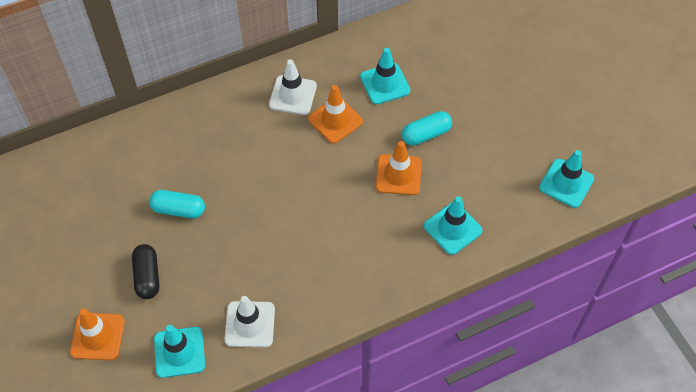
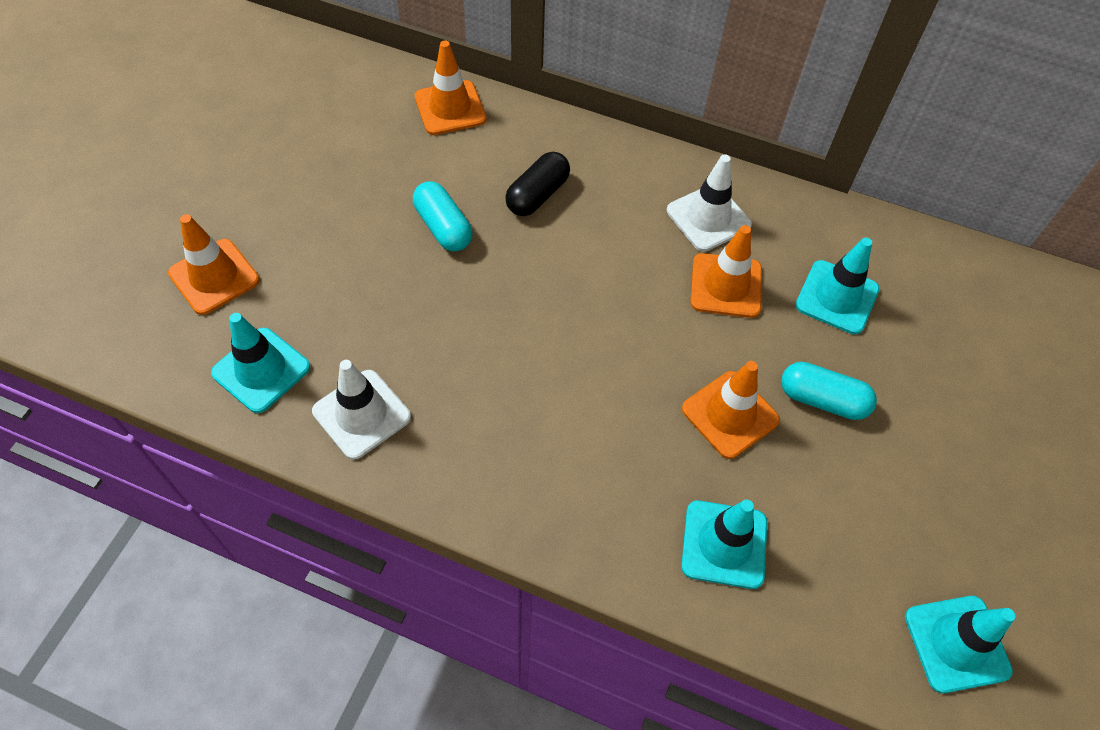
camera: 45 degrees right, 0 degrees up
(105, 149) = (450, 108): none -> orange traffic cone
(147, 276) = (331, 264): black capsule -> black capsule (537, 195)

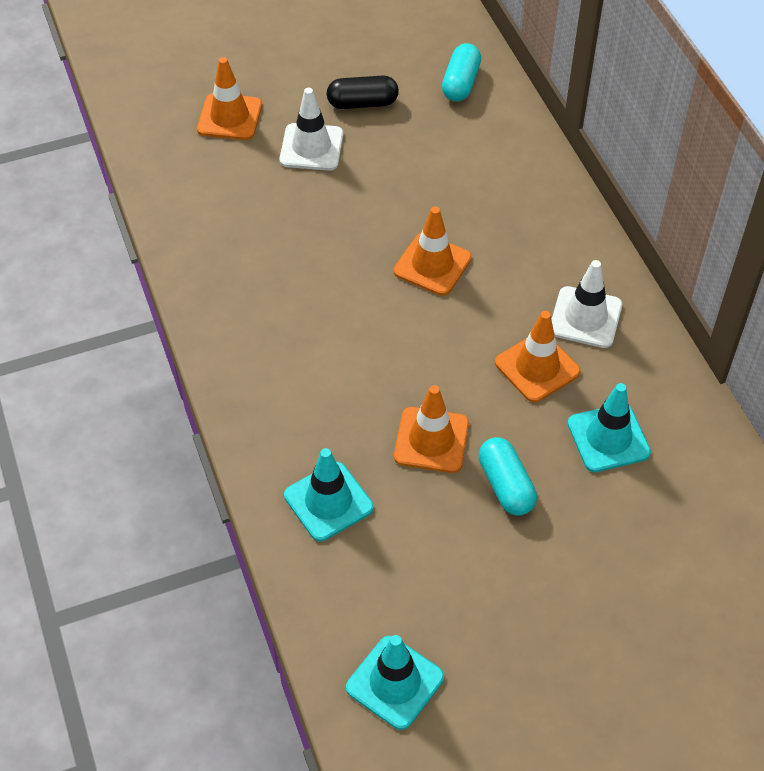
camera: 50 degrees right, 5 degrees down
(261, 370) = (194, 189): turquoise traffic cone -> none
(361, 414) = (217, 256): white traffic cone -> white traffic cone (311, 147)
(443, 227) = (397, 188): turquoise capsule -> turquoise capsule (460, 83)
(450, 108) = (498, 117): orange traffic cone -> orange traffic cone (432, 265)
(537, 195) = (484, 214): black capsule -> black capsule (362, 103)

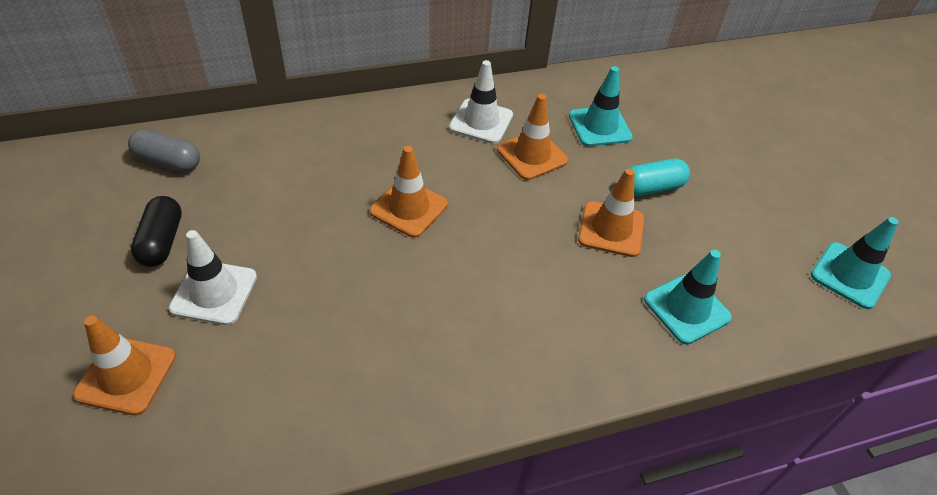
camera: 90 degrees left, 5 degrees down
(460, 83) = (168, 162): turquoise capsule -> grey capsule

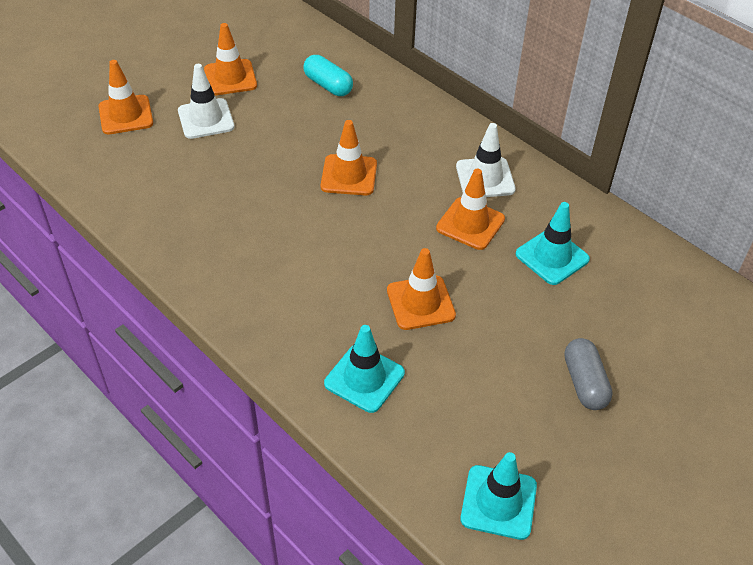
camera: 65 degrees right, 0 degrees up
(162, 241) = (230, 78): black capsule -> orange traffic cone
(168, 162) = (299, 45): grey capsule -> grey capsule (584, 383)
(651, 188) = (497, 317): turquoise capsule -> turquoise capsule (328, 85)

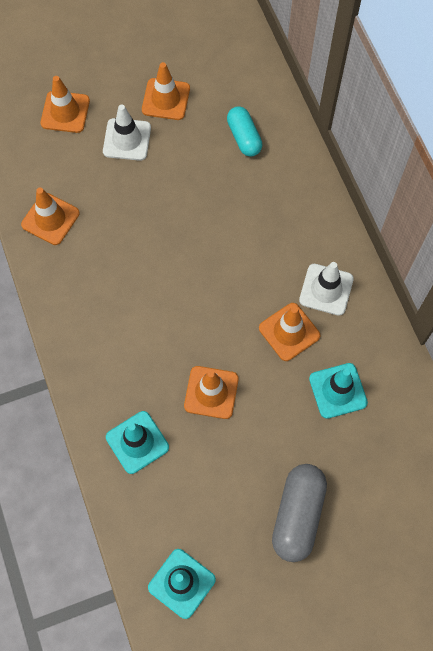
camera: 25 degrees right, 20 degrees up
(349, 175) = (215, 244): orange traffic cone -> orange traffic cone (50, 219)
(584, 383) = (297, 515): grey capsule -> grey capsule, size x1.51

